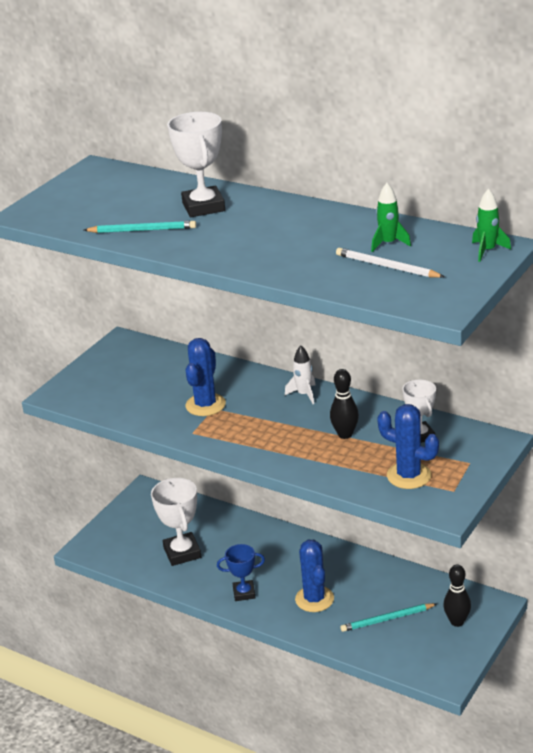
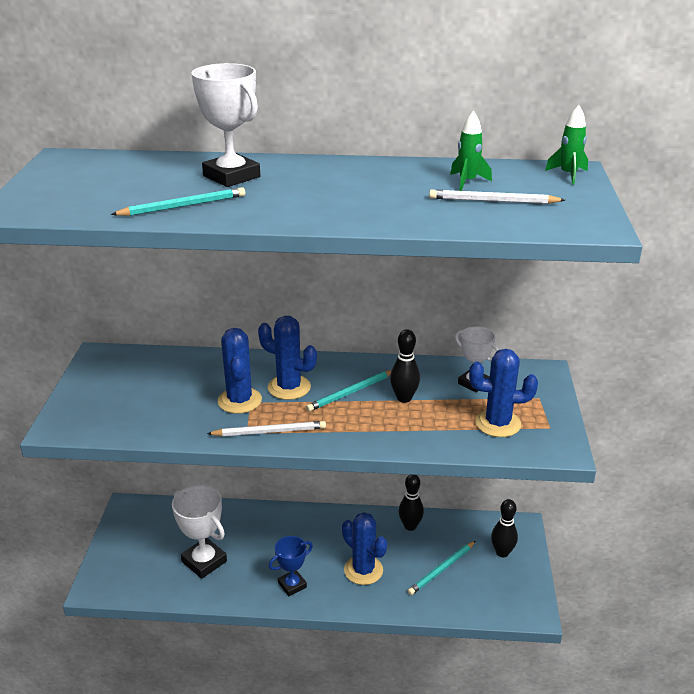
camera: 30 degrees left, 0 degrees up
(210, 436) = (269, 431): none -> white pencil
(254, 403) = (289, 387): none -> blue cactus
(303, 419) = (351, 392): none -> turquoise pencil
(304, 394) = (332, 369): white rocket -> none
(385, 574) = (410, 526): none -> black bowling pin

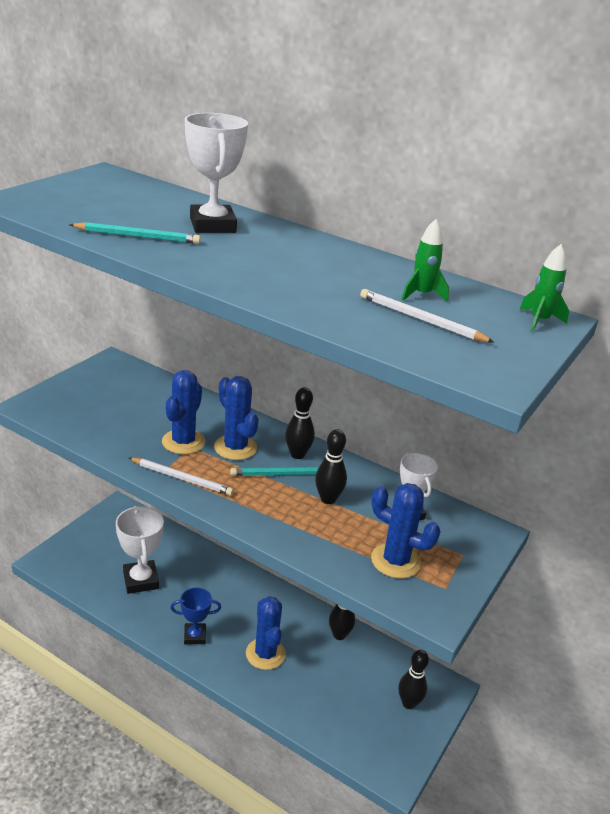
camera: 25 degrees right, 0 degrees up
(346, 372) = (297, 454): none -> black bowling pin
(442, 569) = (337, 689): turquoise pencil -> none

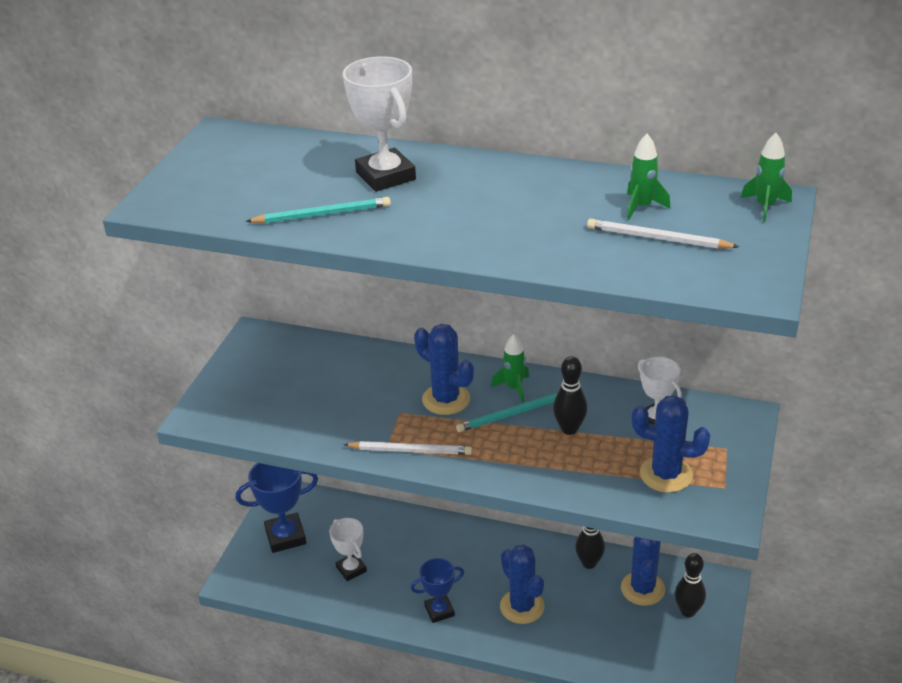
camera: 10 degrees left, 5 degrees up
(103, 539) = (285, 536): none -> blue trophy
(140, 580) = (351, 569): white trophy -> white trophy, size x0.64
(183, 442) = (388, 409): blue cactus -> blue cactus (642, 589)
(297, 454) = (514, 388): black bowling pin -> green rocket

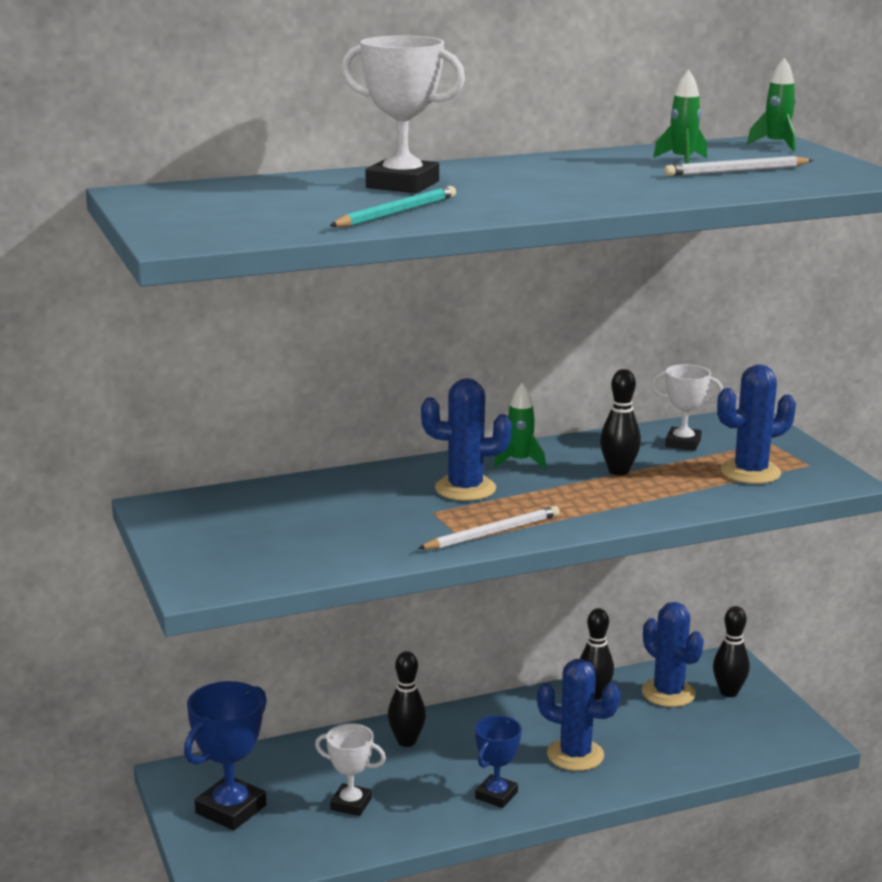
camera: 40 degrees left, 15 degrees down
(430, 538) = (406, 741): none -> black bowling pin
(512, 414) = (548, 478): turquoise pencil -> none

